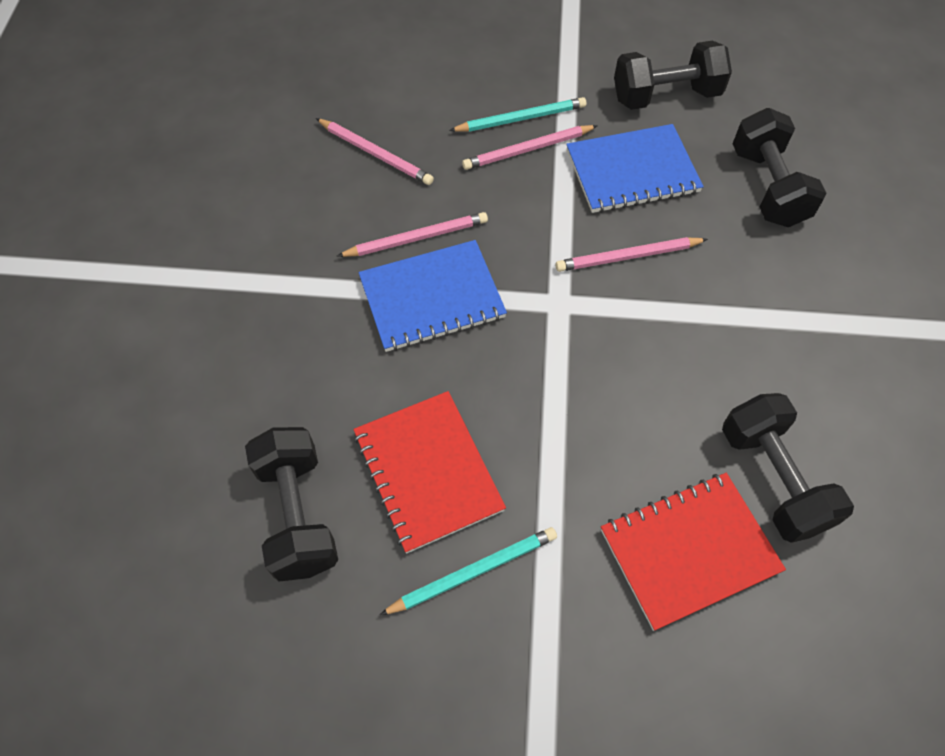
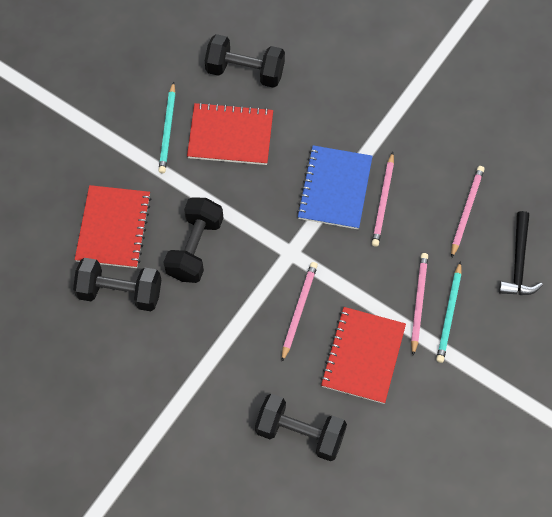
camera: 120 degrees right, 5 degrees up
(376, 154) = (466, 211): pink pencil -> pink pencil turned 135 degrees clockwise
(413, 86) = (518, 263): none -> black hammer
(632, 171) = (363, 356): blue notebook -> red notebook
(666, 96) = (417, 423): black dumbbell -> black dumbbell (195, 248)

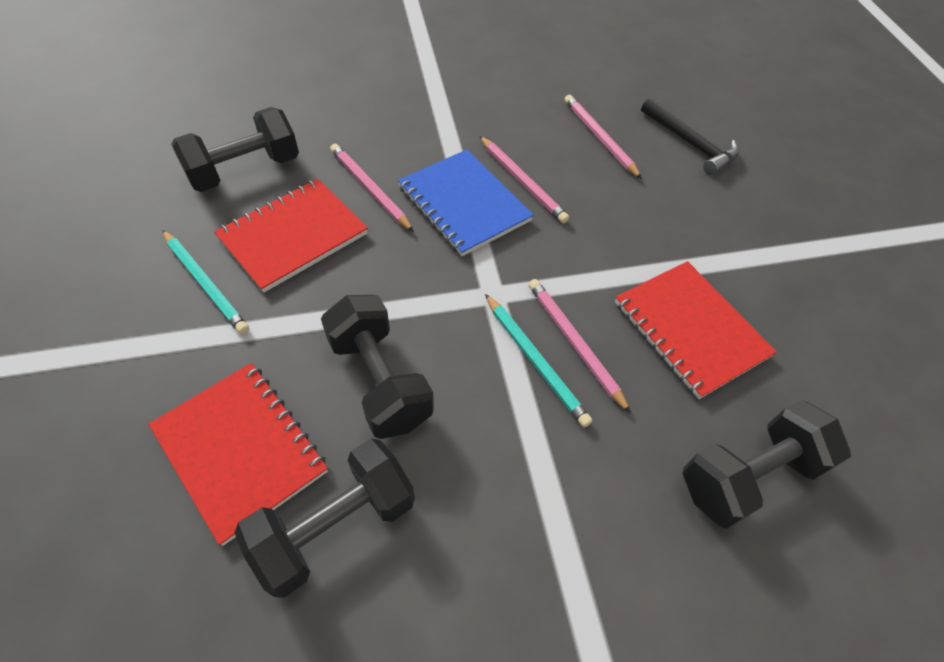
camera: 50 degrees left, 10 degrees down
(418, 302) = (666, 238): pink pencil -> pink pencil (369, 189)
(449, 314) = (702, 225): turquoise pencil -> turquoise pencil (535, 361)

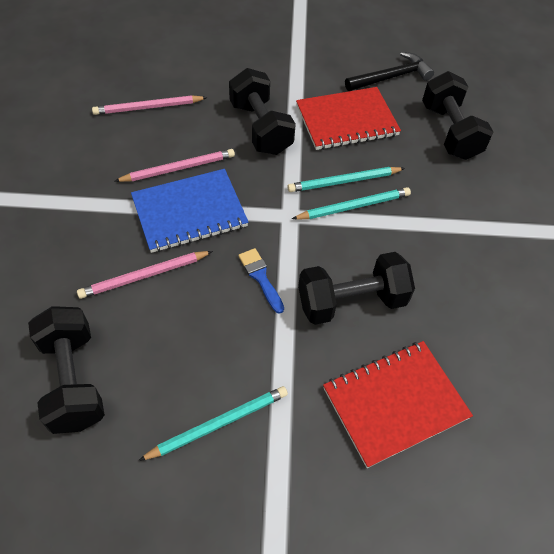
camera: 75 degrees left, 0 degrees up
(293, 236) = (182, 345): red notebook -> none
(335, 526) = (460, 346): black dumbbell -> black dumbbell (260, 128)
(393, 283) = (260, 277): none -> blue brush
(574, 343) = (344, 182): pink pencil -> turquoise pencil
(691, 144) = (179, 60): black hammer -> black hammer (392, 77)

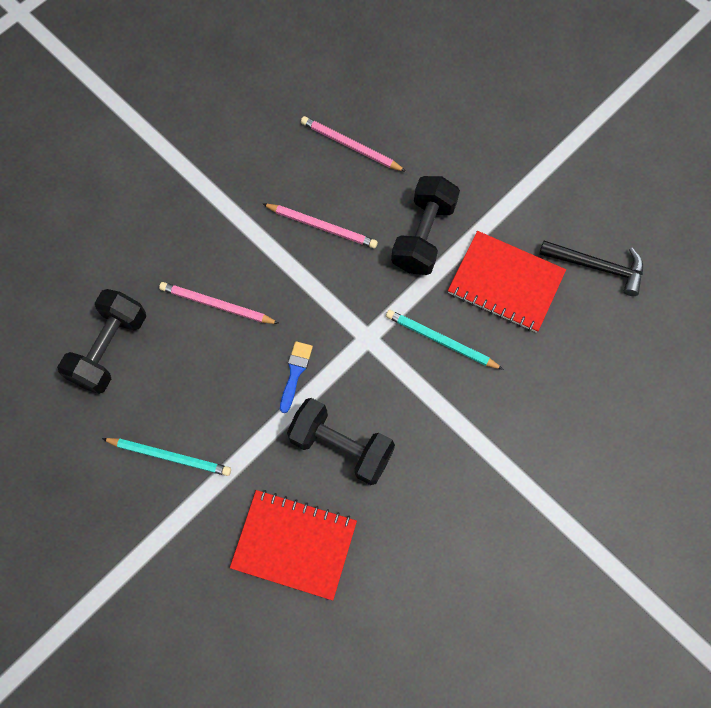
camera: 45 degrees right, 15 degrees up
(189, 212) = (294, 275): blue notebook -> none
(353, 206) = (425, 369): turquoise pencil -> none
(450, 132) = (587, 365): black dumbbell -> none

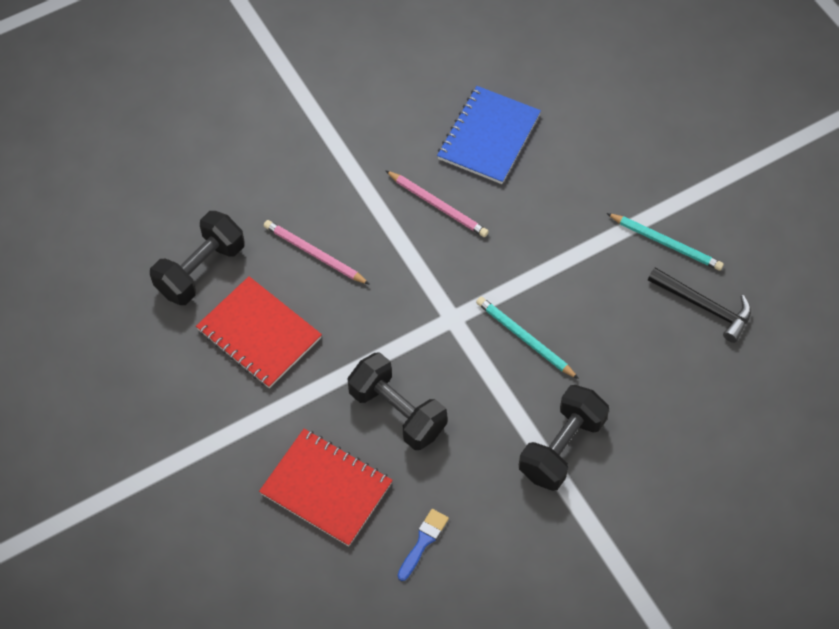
camera: 15 degrees right, 10 degrees down
(170, 456) = (230, 380): turquoise pencil -> turquoise pencil (666, 243)
(295, 373) = (372, 334): blue brush -> blue brush (423, 541)
(350, 146) = (488, 137): pink pencil -> blue notebook
(423, 236) = (536, 237): black dumbbell -> black dumbbell (561, 447)
(505, 283) = (606, 300): red notebook -> red notebook (259, 334)

